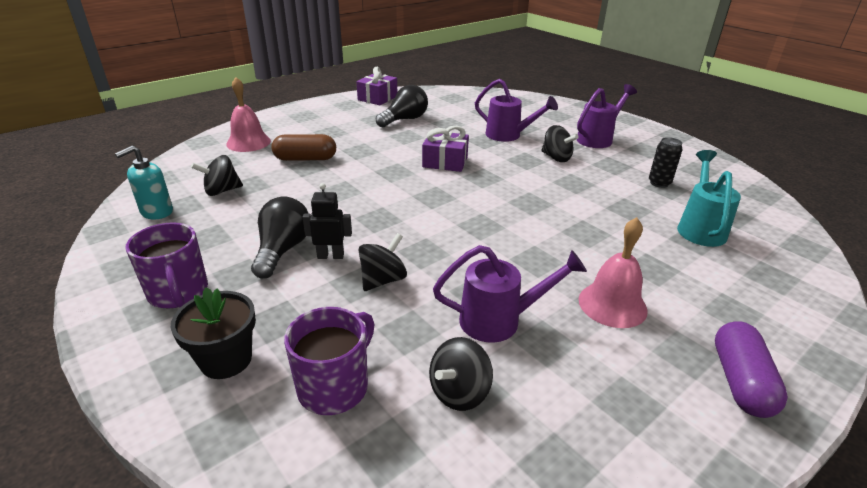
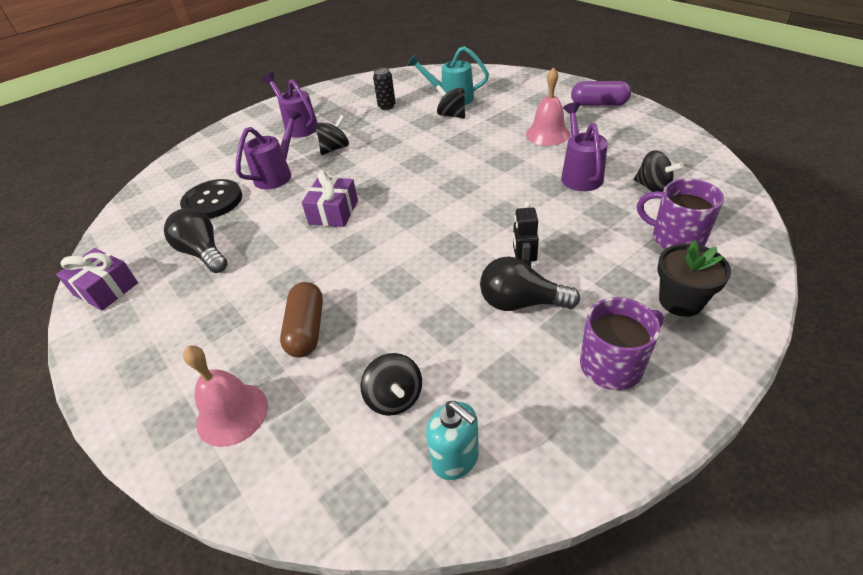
camera: 85 degrees left, 10 degrees up
(383, 280) = (550, 231): black spinning top -> black spinning top (451, 115)
(470, 116) = (212, 201): none -> black button

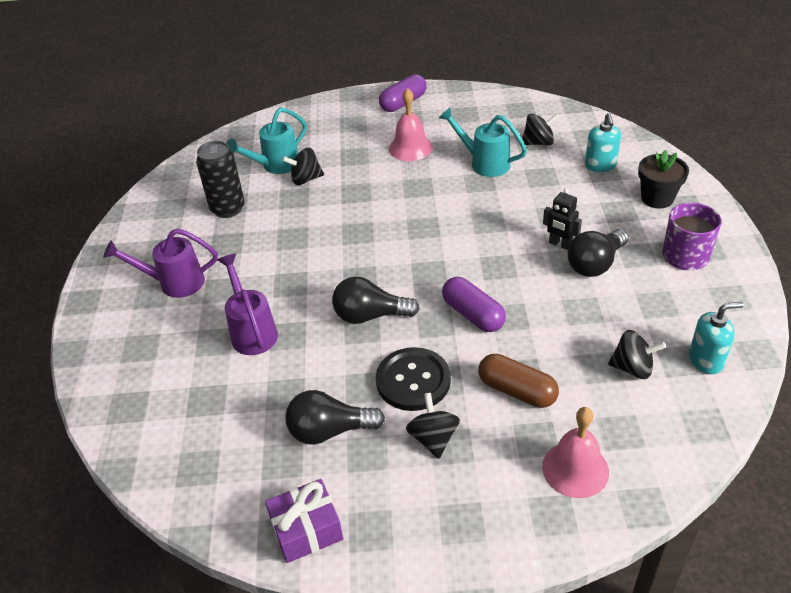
camera: 55 degrees left, 0 degrees up
(212, 201) = (239, 397): black button -> black button (413, 380)
(333, 212) = (370, 315): purple gift -> black light bulb
(335, 148) = (258, 273): black spinning top -> black spinning top (433, 438)
(379, 260) = (473, 314): none -> purple capsule
(387, 106) = (228, 209): black can -> black can, size x1.60
(580, 175) = (484, 163): purple watering can -> turquoise watering can
(676, 238) = (600, 165): purple mug -> turquoise soap dispenser

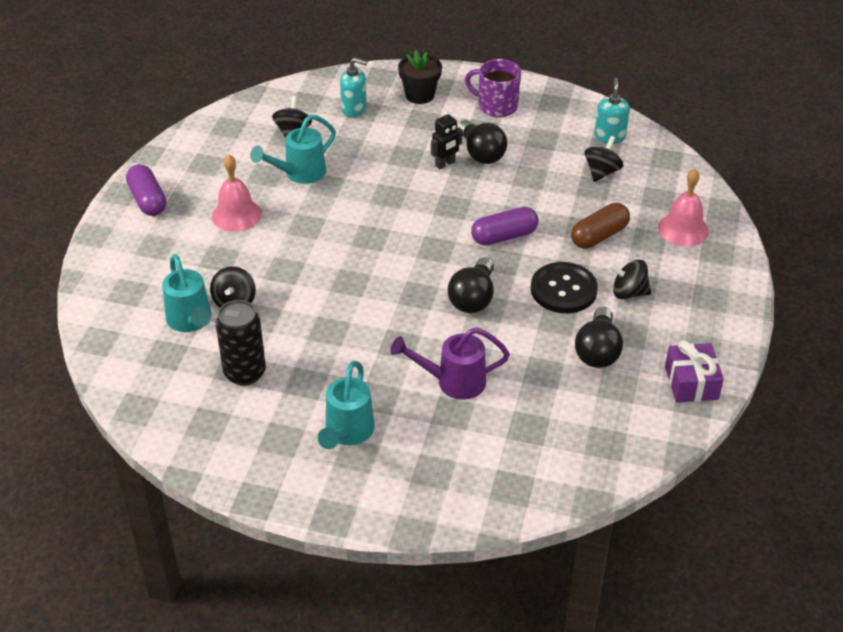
camera: 75 degrees left, 0 degrees up
(174, 283) = (347, 433): purple watering can -> turquoise watering can

